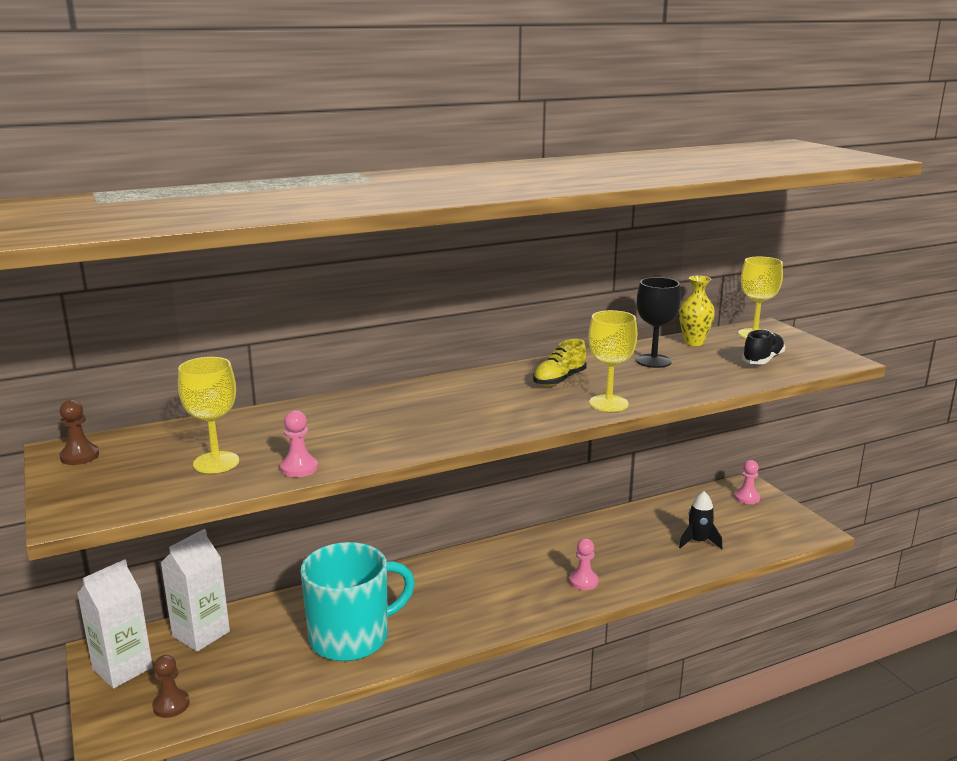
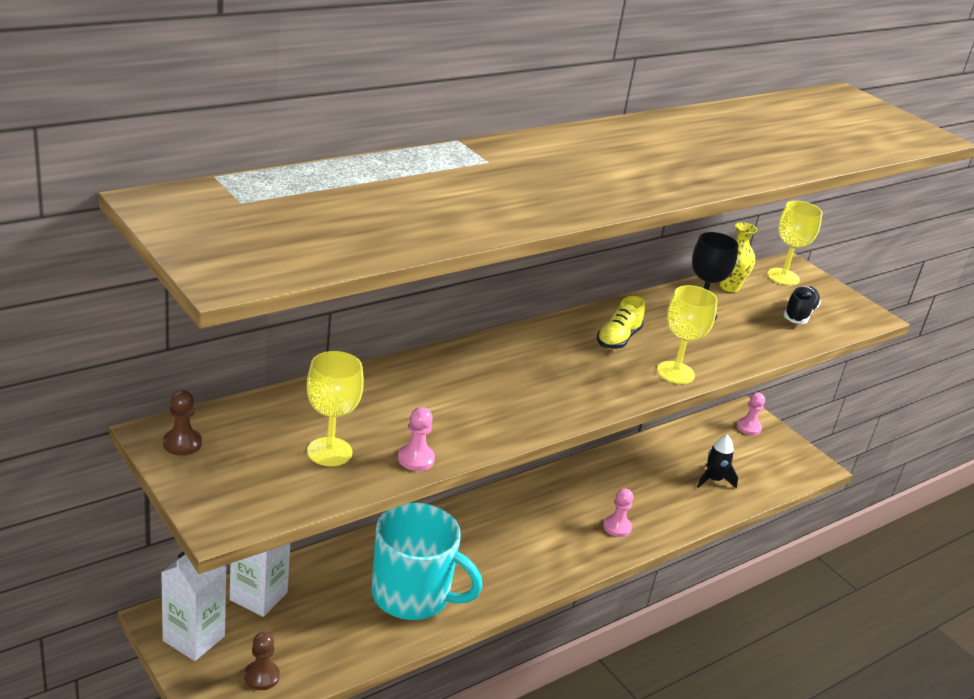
camera: 15 degrees left, 10 degrees up
(351, 637) = (413, 595): turquoise mug -> turquoise mug turned 60 degrees clockwise

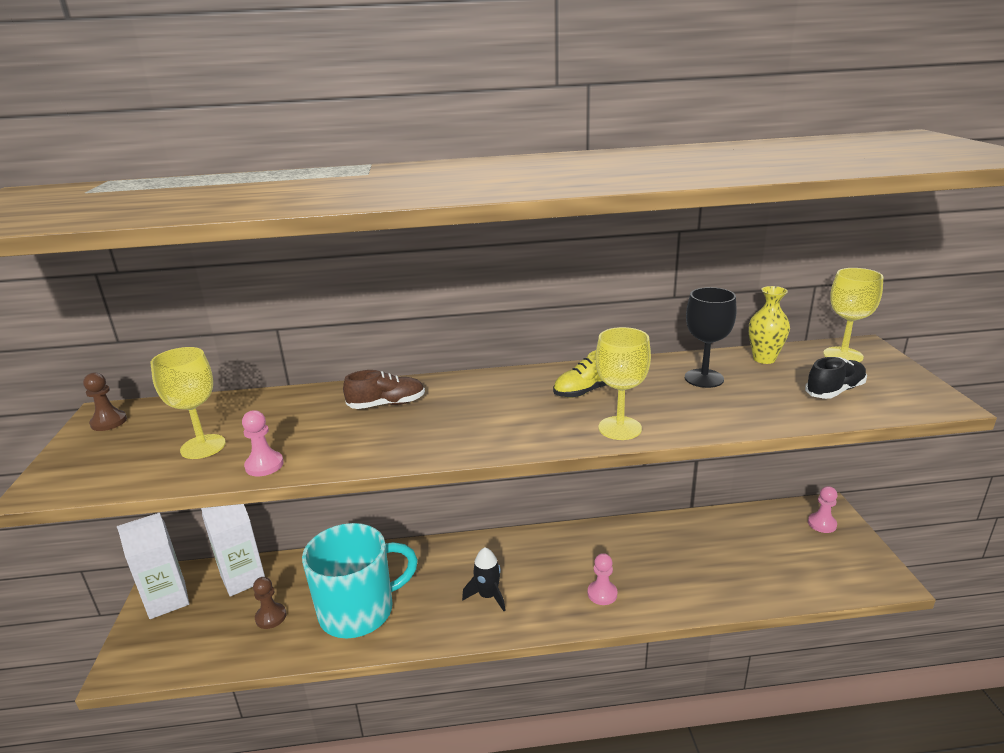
camera: 35 degrees right, 5 degrees down
(261, 676) = (180, 648): brown pawn -> brown pawn (271, 617)
(413, 595) = (359, 611): turquoise mug -> turquoise mug turned 75 degrees counterclockwise
(456, 378) = (387, 404): none -> brown shoe
(713, 480) = (745, 569): black rocket -> black rocket (488, 596)

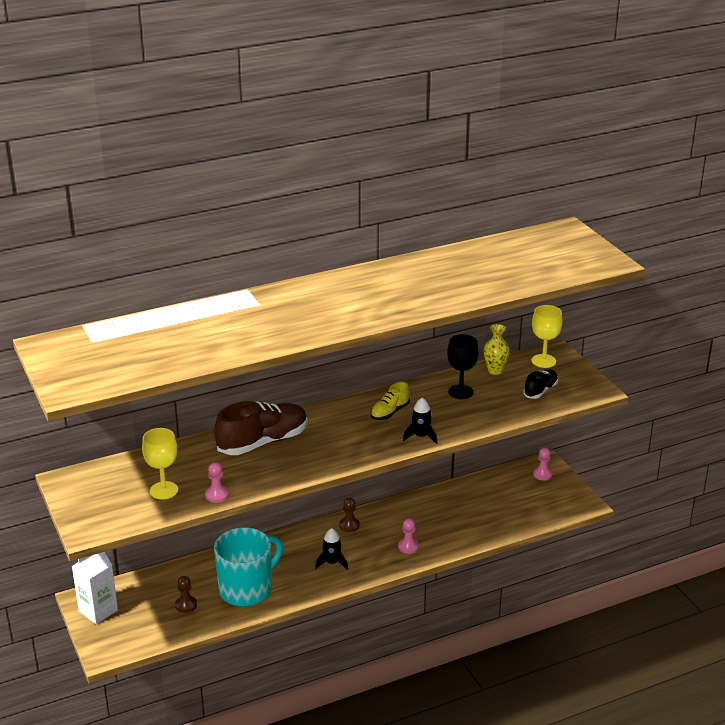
camera: 20 degrees left, 5 degrees up
(109, 422) = (75, 485): brown pawn -> brown pawn (349, 525)
(243, 578) = (144, 586): white carton -> none
(387, 404) = (263, 442): brown shoe -> brown shoe, size x1.89
(620, 428) = (421, 436): yellow goblet -> black rocket

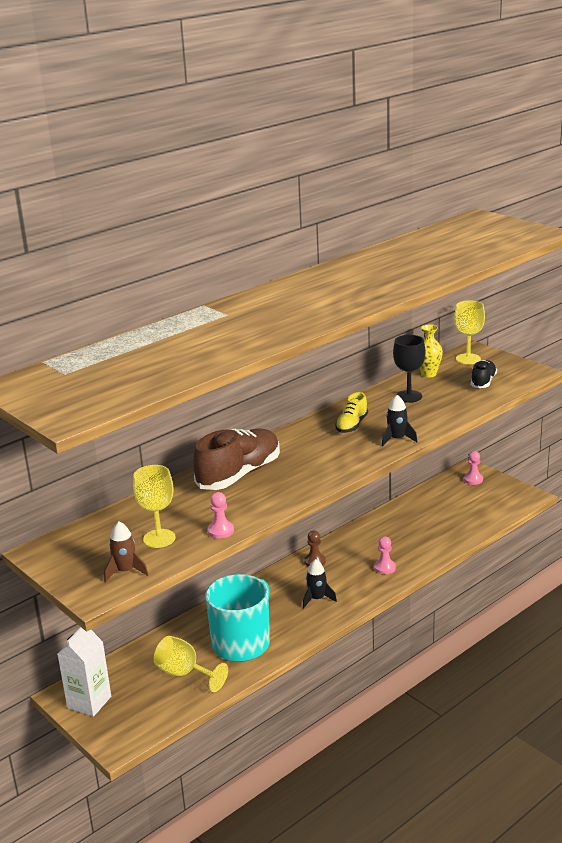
camera: 15 degrees left, 5 degrees down
(121, 515) = (125, 571): none -> brown rocket
(186, 605) = (184, 673): brown pawn -> yellow goblet

